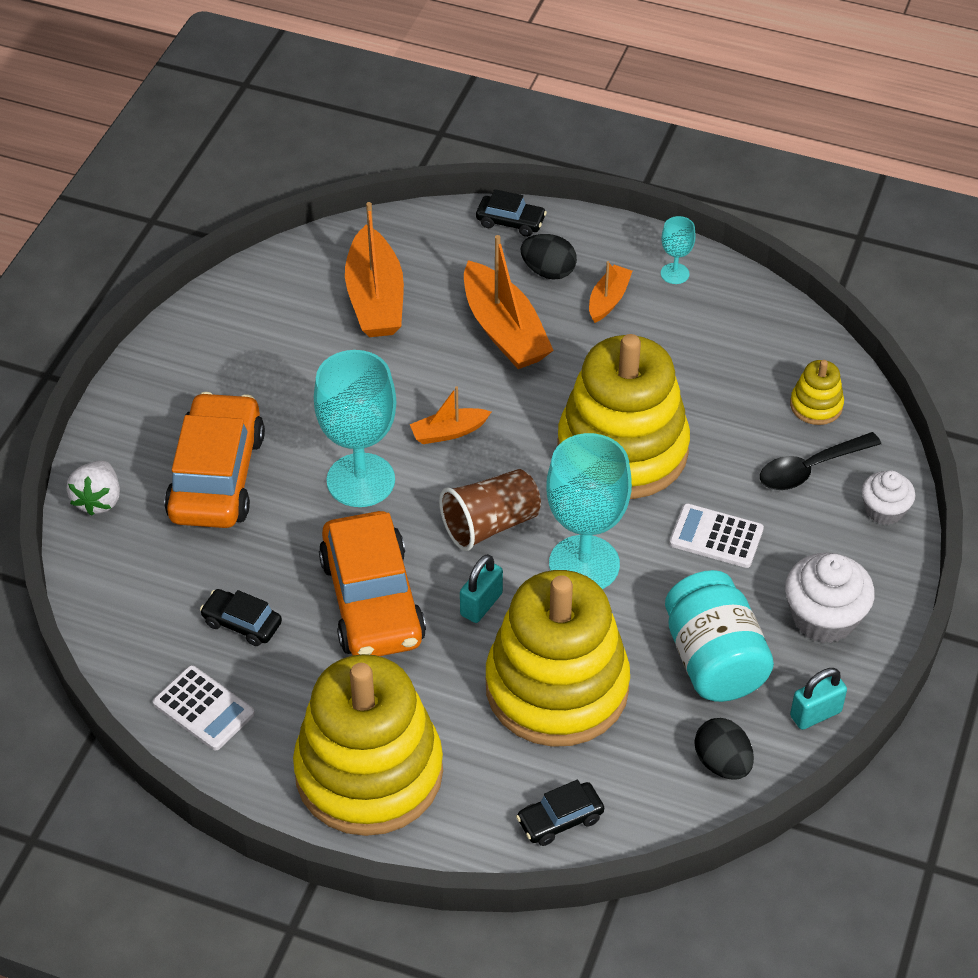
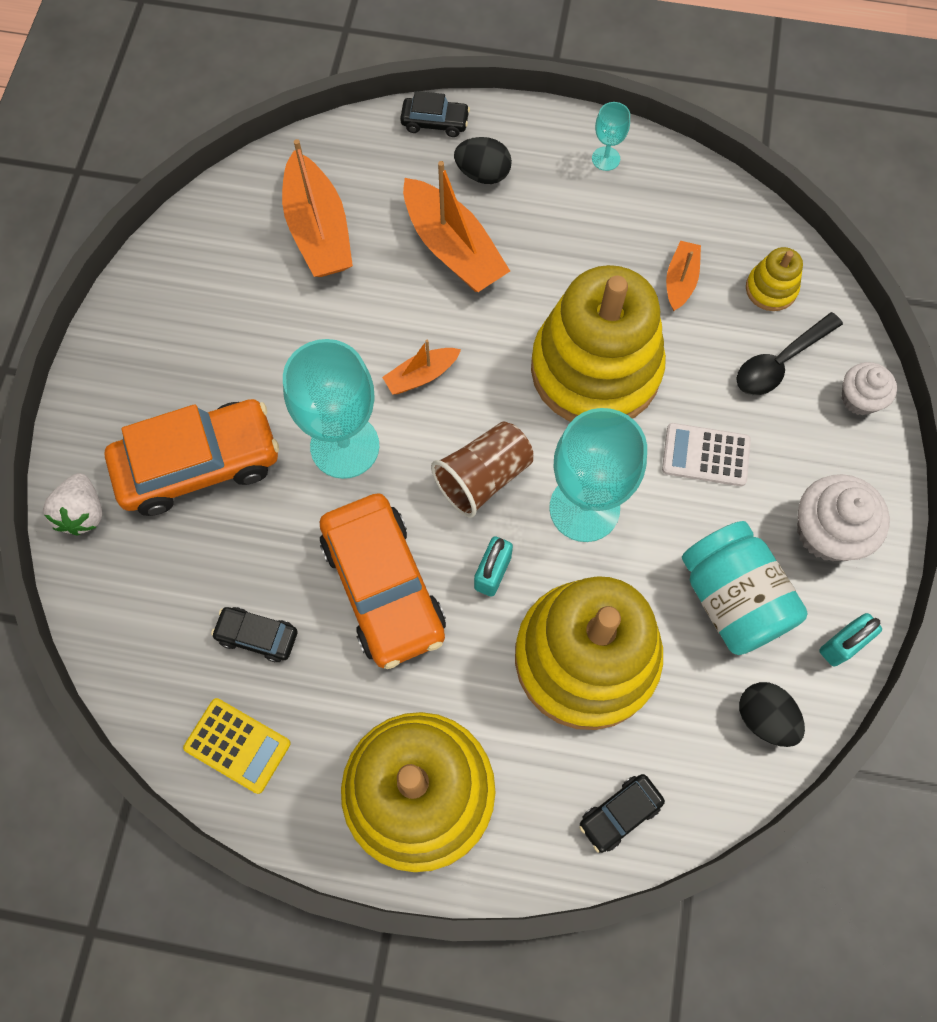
camera: 10 degrees left, 20 degrees up
(203, 708) = (237, 745): white calculator -> yellow calculator
(217, 476) = (199, 465): orange car -> orange car turned 75 degrees clockwise
(608, 300) = (547, 198): orange boat -> orange boat (680, 281)

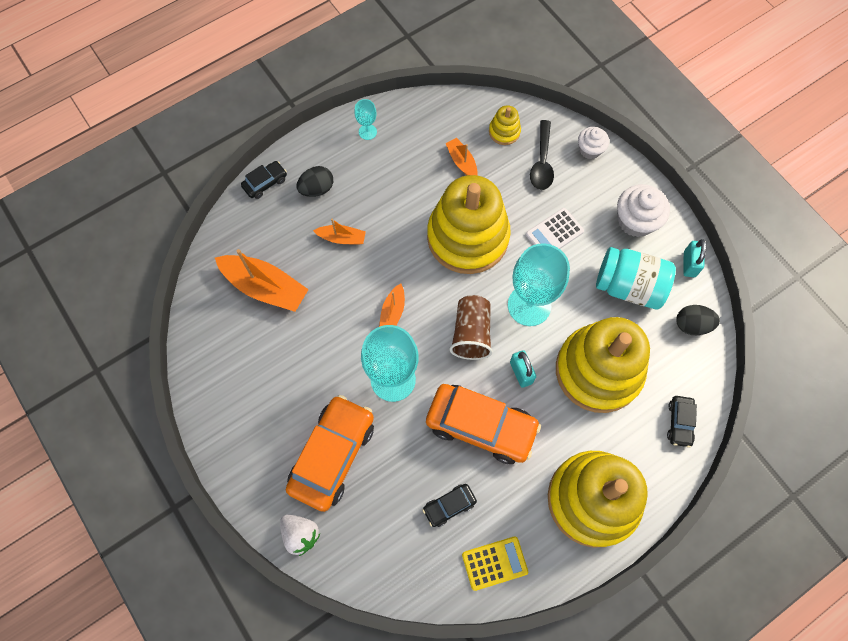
camera: 45 degrees left, 0 degrees up
(453, 249) = (342, 238): orange boat -> orange boat, size x0.53

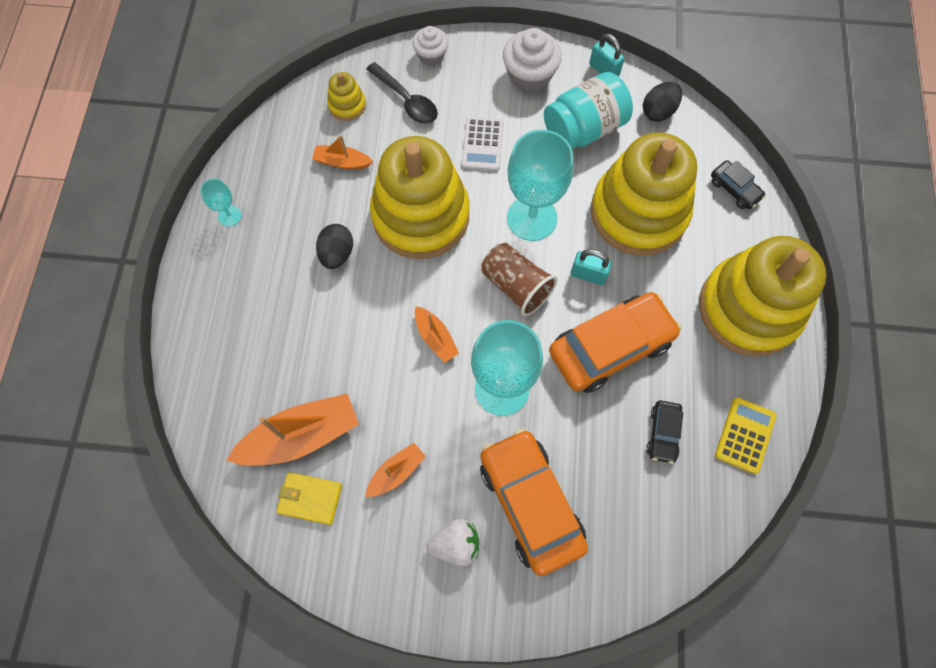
camera: 50 degrees left, 0 degrees up
(232, 323) = (310, 498): none -> yellow wallet
(265, 183) = (188, 350): black car -> none
(301, 534) = (585, 595): white strawberry -> white strawberry (455, 544)
(317, 189) = (243, 307): black egg -> black egg (337, 254)
(342, 238) = (317, 324): orange boat -> orange boat (396, 472)

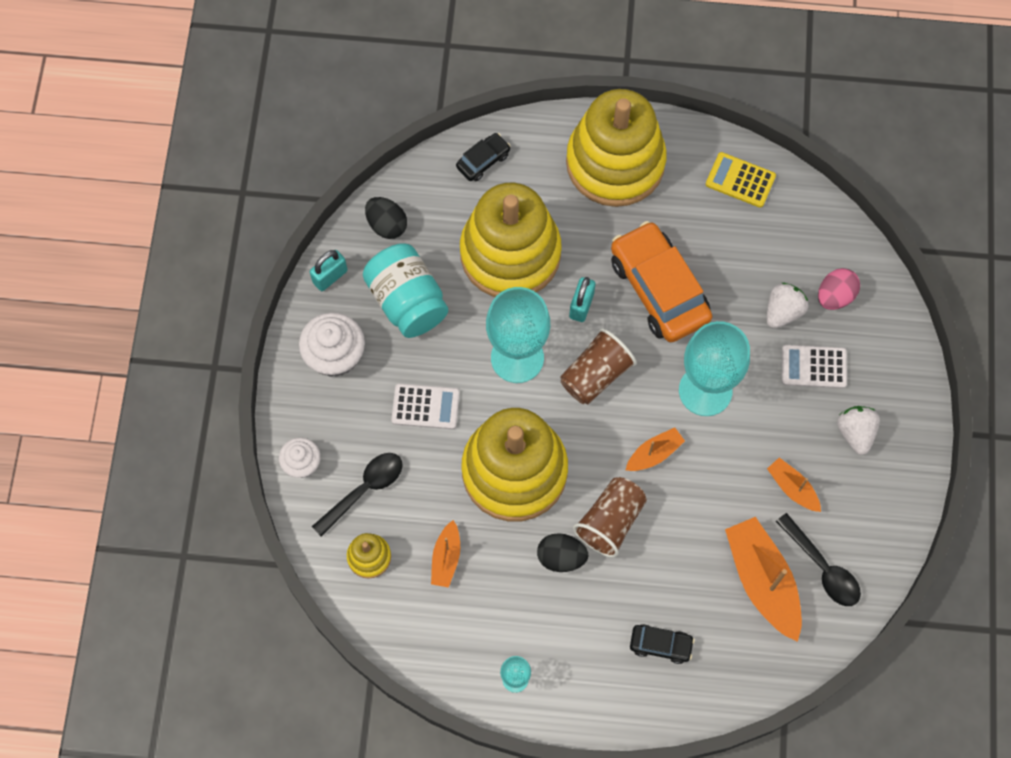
camera: 90 degrees left, 0 degrees up
(310, 498) = (822, 568): yellow wallet -> black spoon
(369, 296) = (610, 522): none -> brown cup
(530, 503) = (813, 367): orange car -> white calculator
(593, 473) = (782, 312): none -> white strawberry
(614, 532) = (835, 296): none -> pink egg
(663, 433) = (742, 249): black car -> black car (660, 645)

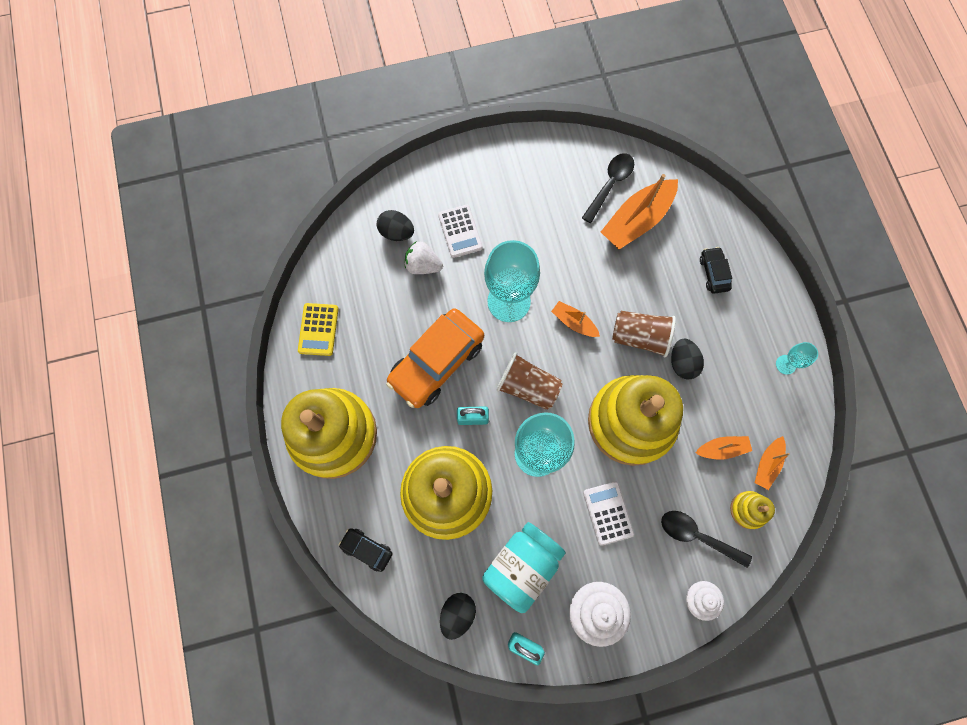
camera: 110 degrees left, 5 degrees up
(792, 488) = (560, 220): orange boat -> orange boat (767, 464)
(835, 296) = (397, 232): pink egg -> black egg
(855, 433) = (501, 190): white strawberry -> none

